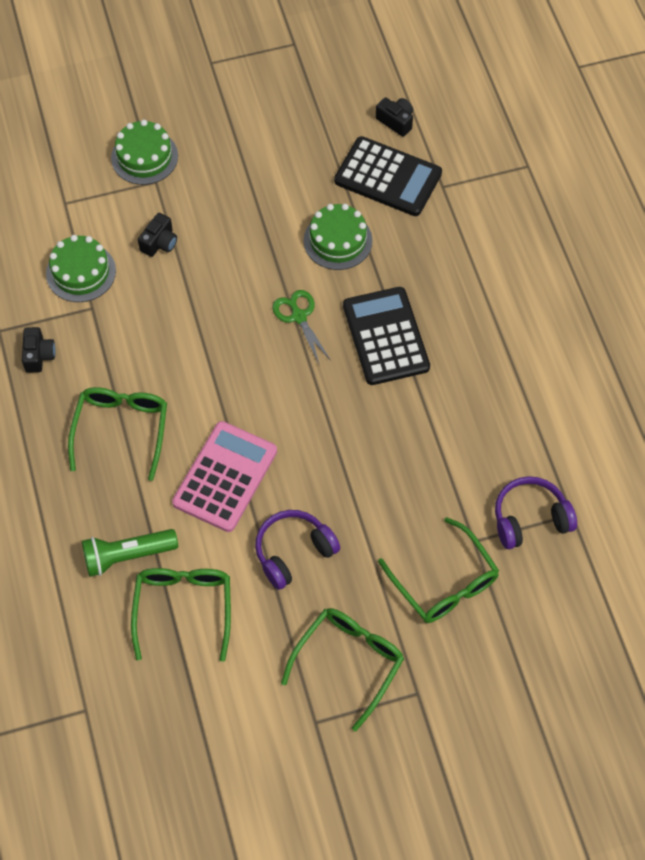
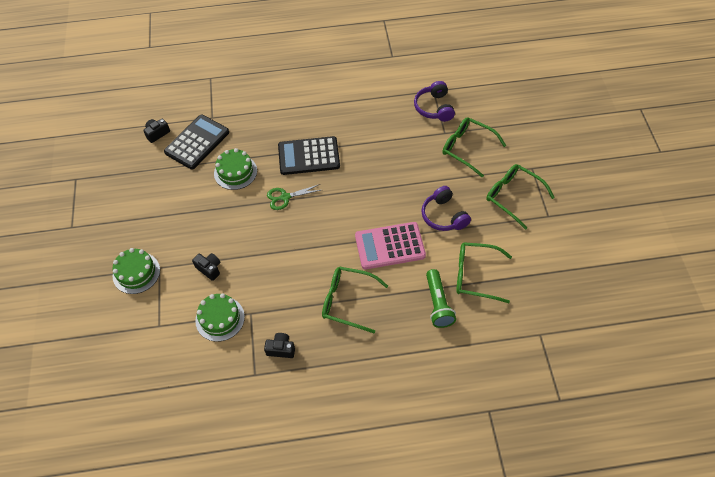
camera: 80 degrees left, 5 degrees down
(225, 477) = (390, 246): pink calculator -> pink calculator turned 45 degrees counterclockwise
(444, 582) = (468, 149): green glasses -> green glasses turned 120 degrees counterclockwise

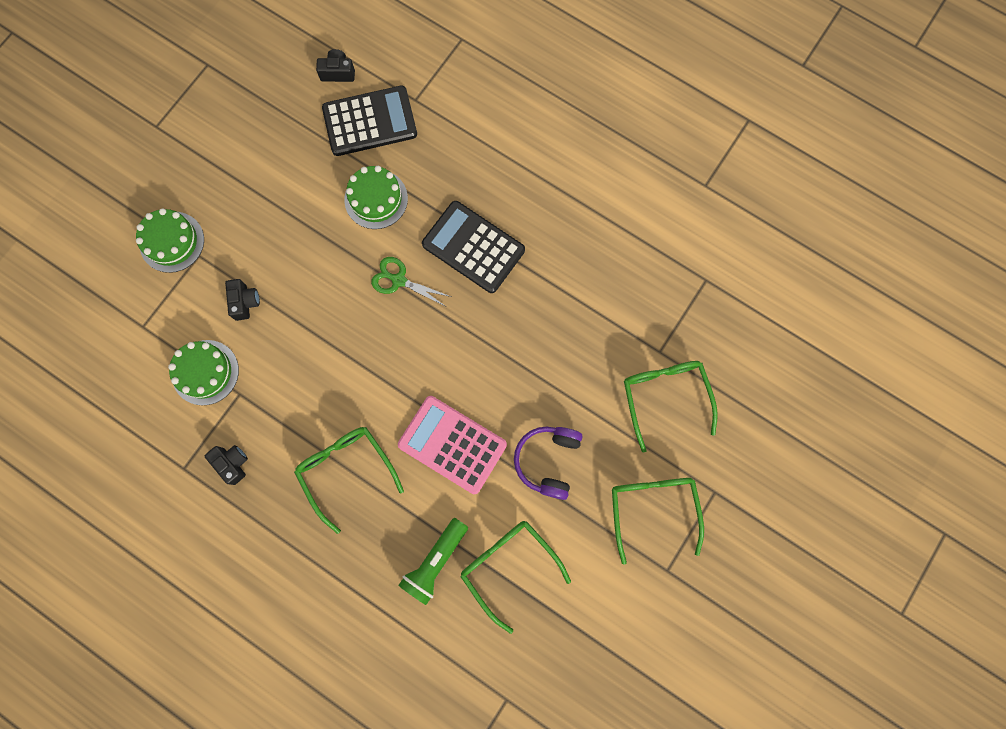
camera: 40 degrees right, 20 degrees up
(434, 108) = (683, 305): purple headphones -> none

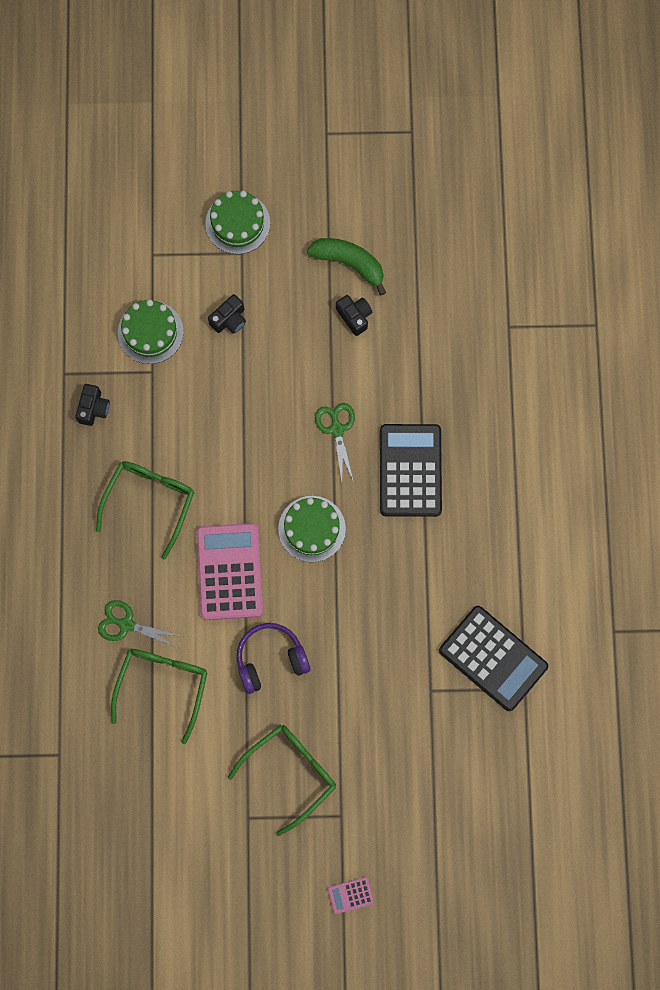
camera: 55 degrees right, 0 degrees up
(273, 180) = (349, 263): none -> green banana
(338, 72) = (485, 244): black camera -> black camera (354, 316)
(370, 121) = (460, 303): black calculator -> black calculator (493, 658)
(376, 199) = (394, 359): green cake -> green cake (312, 529)
(435, 562) = (126, 624): green flashlight -> green scissors
(665, 398) = (393, 721): green glasses -> none
(785, 528) = (350, 895): none -> pink calculator

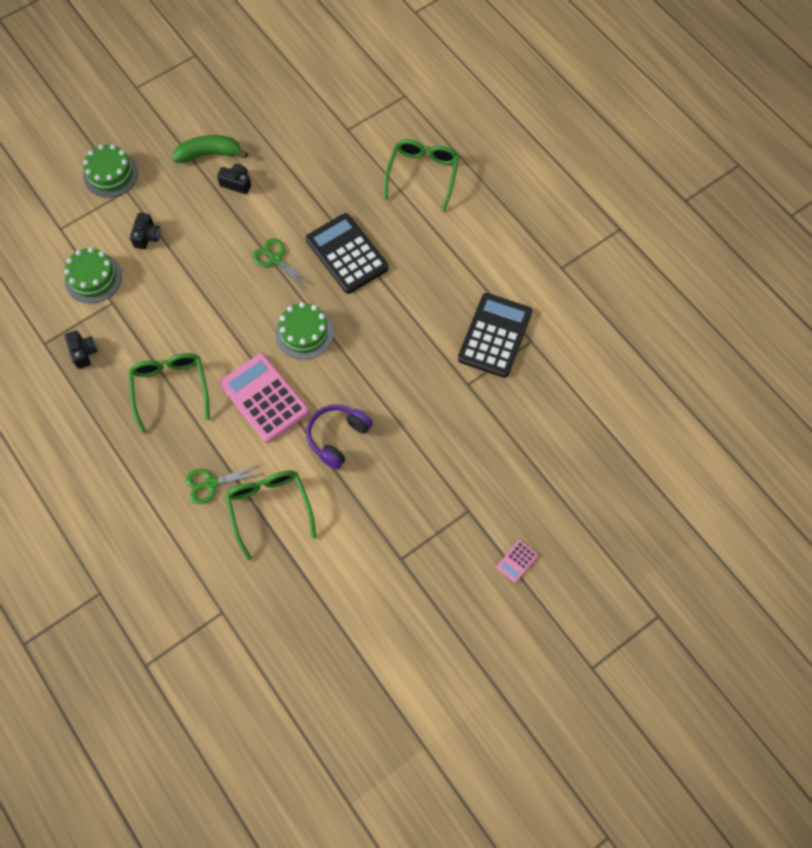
camera: 35 degrees left, 10 degrees down
(290, 773) = (409, 506): green glasses -> green glasses (422, 175)
(493, 658) = (495, 335): black calculator -> black calculator turned 75 degrees counterclockwise

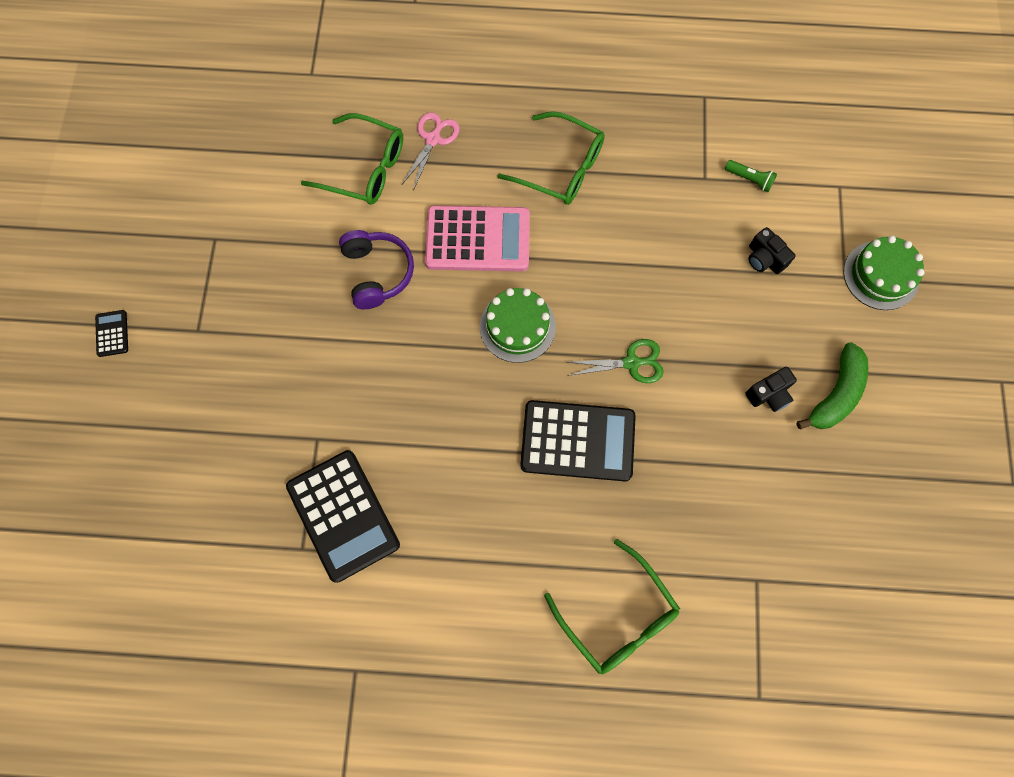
camera: 130 degrees right, 5 degrees up
(84, 352) = (665, 121): black camera -> none
(93, 278) = (750, 179): green cake -> green flashlight
(211, 483) = (433, 139): green scissors -> pink scissors
(517, 561) = (112, 333): pink calculator -> black calculator

